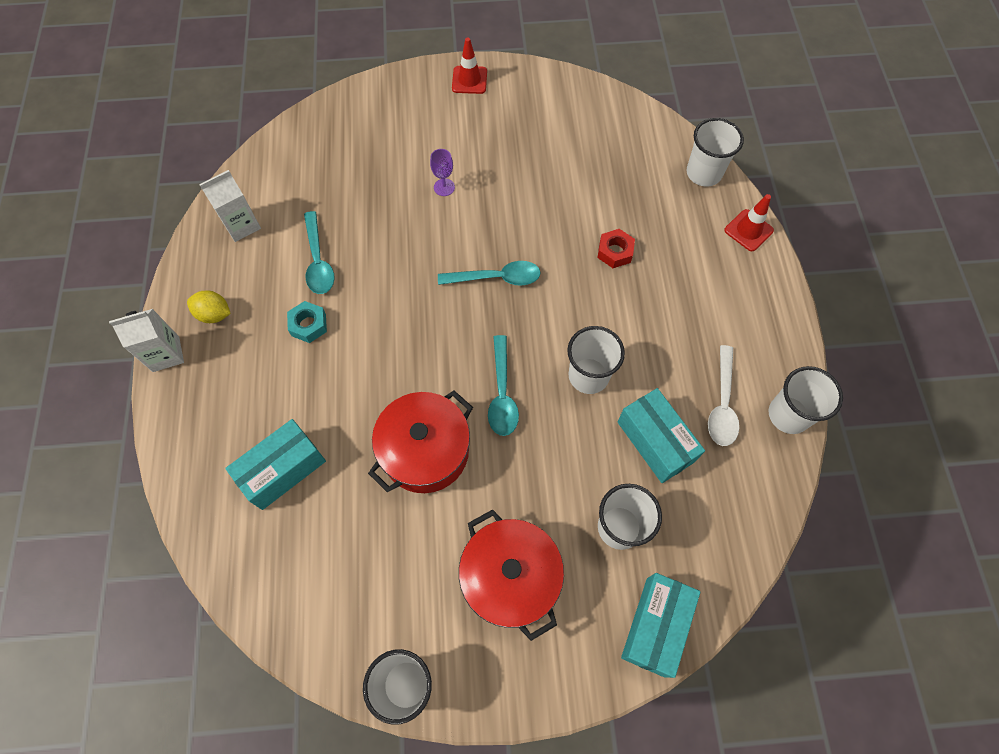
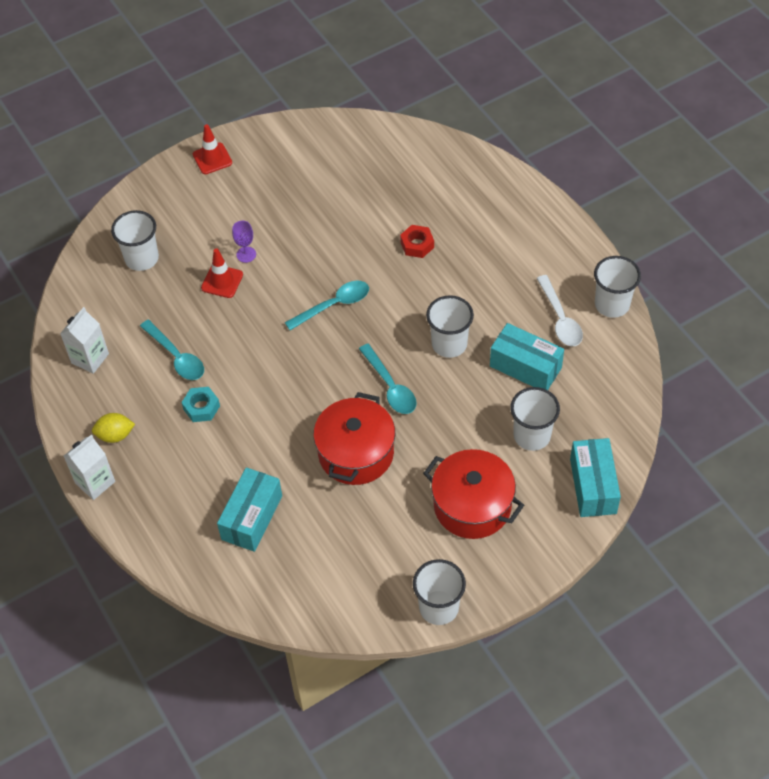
camera: 25 degrees left, 10 degrees down
(703, 173) = (453, 154): white cup -> white cup (142, 258)
(748, 230) = (512, 184): red traffic cone -> red traffic cone (222, 281)

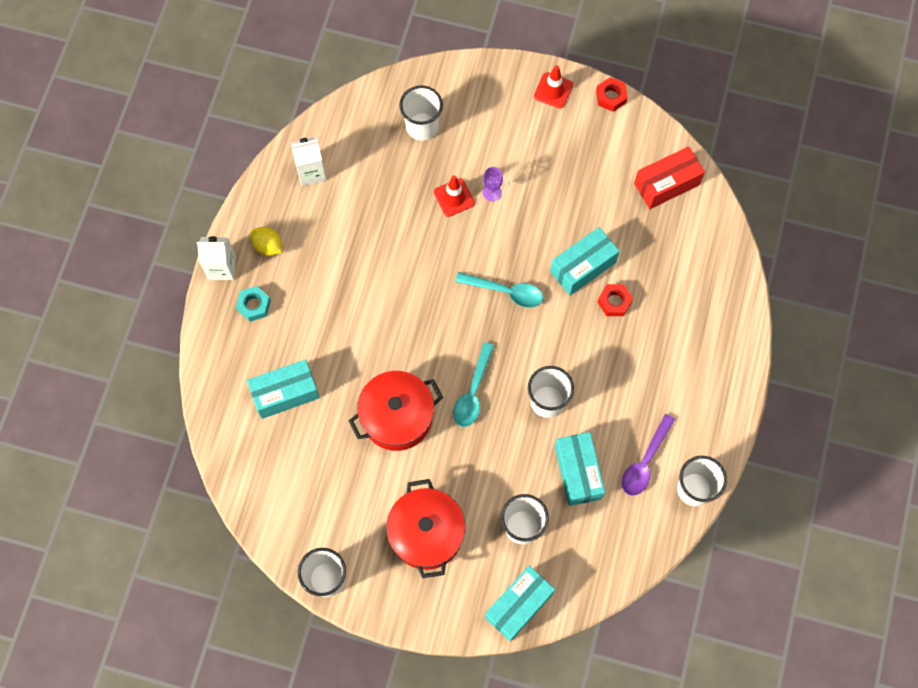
camera: 45 degrees right, 15 degrees up
(176, 356) = (364, 226): turquoise spoon -> none
(201, 407) = (339, 281): turquoise nut -> turquoise nut (254, 305)
(258, 129) = (611, 97): none -> red nut
(363, 148) = (666, 184): none -> red box
(369, 243) = (583, 267): none -> turquoise box
(560, 318) = (645, 461): white spoon -> purple spoon

